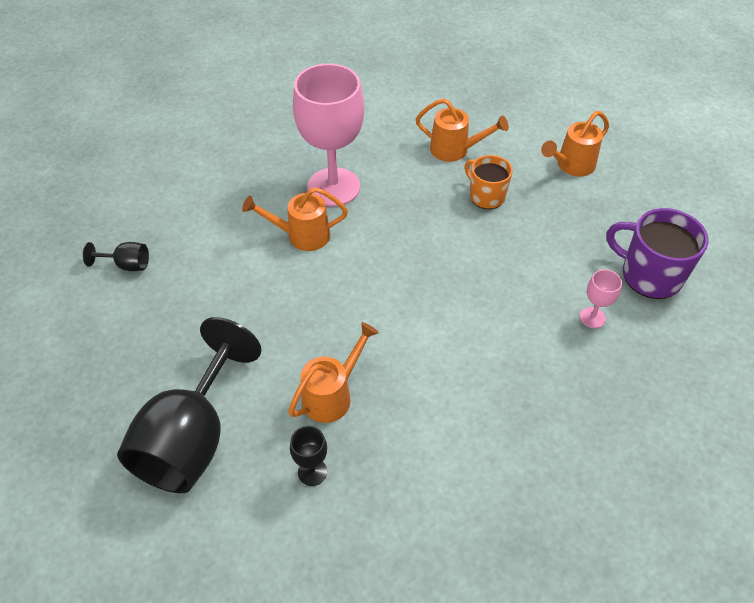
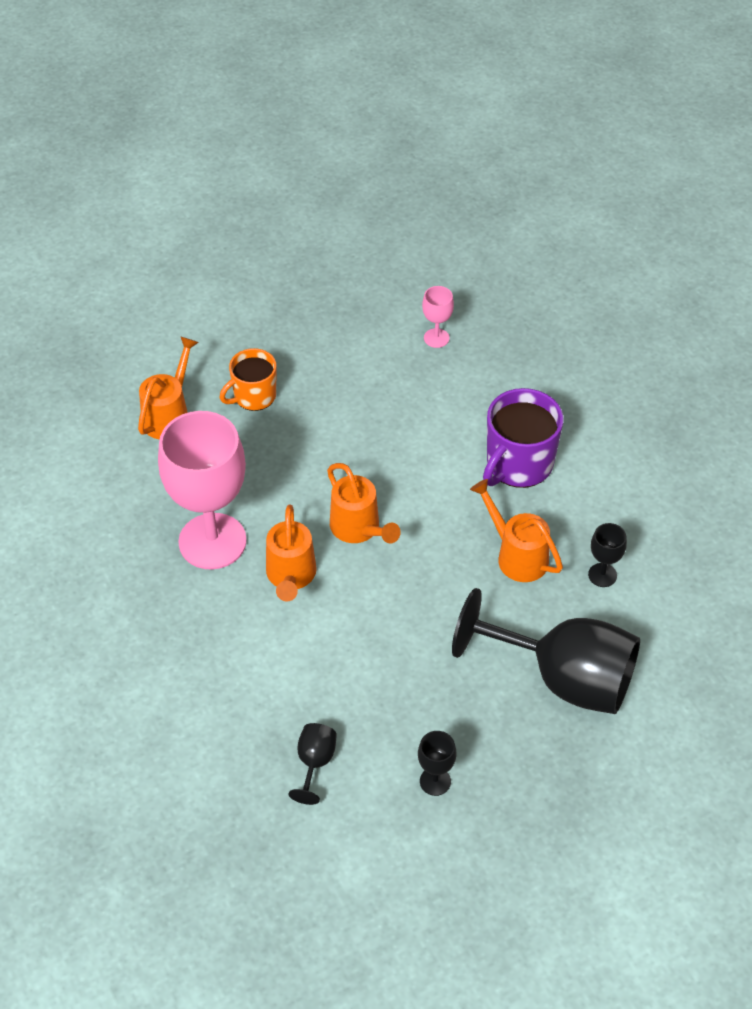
camera: 85 degrees left, 0 degrees up
(98, 343) = (435, 781): none -> black goblet
(571, 166) = (218, 314): orange watering can -> orange watering can (359, 529)
(650, 275) = (387, 284): purple mug -> purple mug (518, 464)

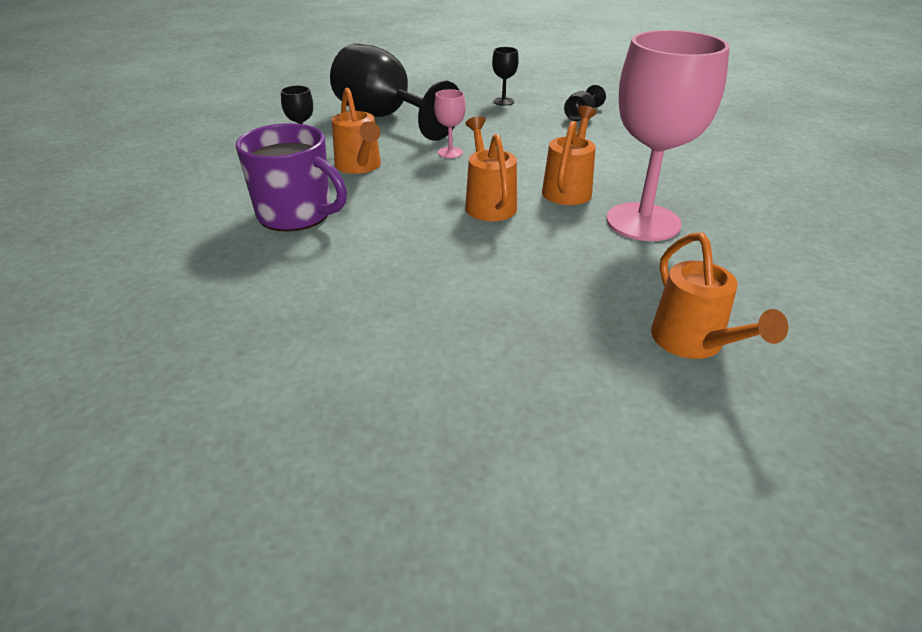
camera: 160 degrees left, 15 degrees down
(169, 415) = (693, 343): orange watering can -> orange watering can turned 60 degrees counterclockwise
(254, 396) = (563, 338): orange mug -> none
(436, 338) = (261, 349): pink goblet -> pink goblet (450, 152)
(518, 464) = (296, 215): purple mug -> purple mug turned 60 degrees clockwise

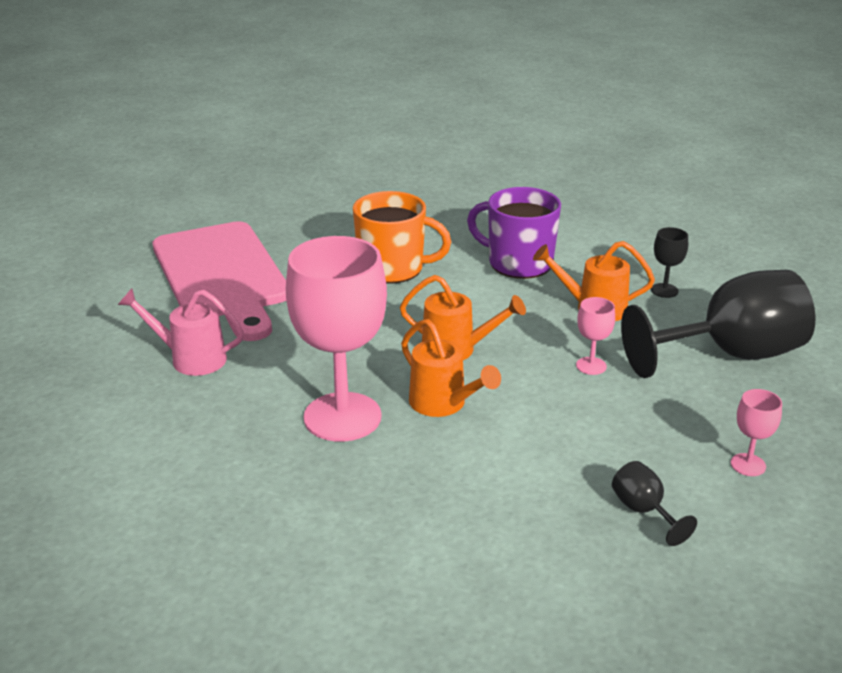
camera: 120 degrees right, 5 degrees down
(296, 215) = (518, 263): purple mug -> purple mug turned 60 degrees clockwise
(365, 283) = (392, 269): none -> orange mug
(503, 101) = (748, 465): black goblet -> pink goblet
(503, 421) = (222, 275): none -> pink cutting board
(693, 343) = (191, 359): orange watering can -> pink watering can

